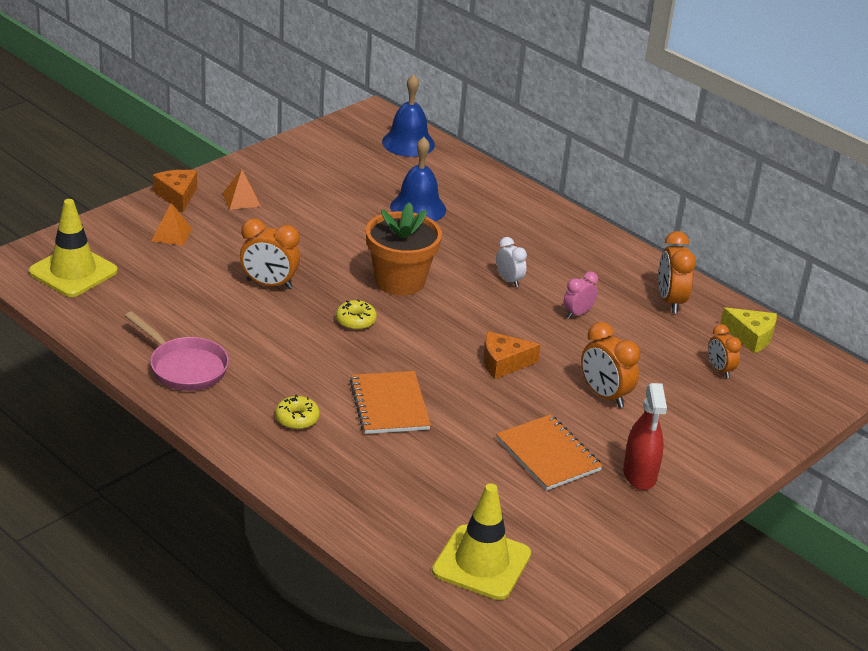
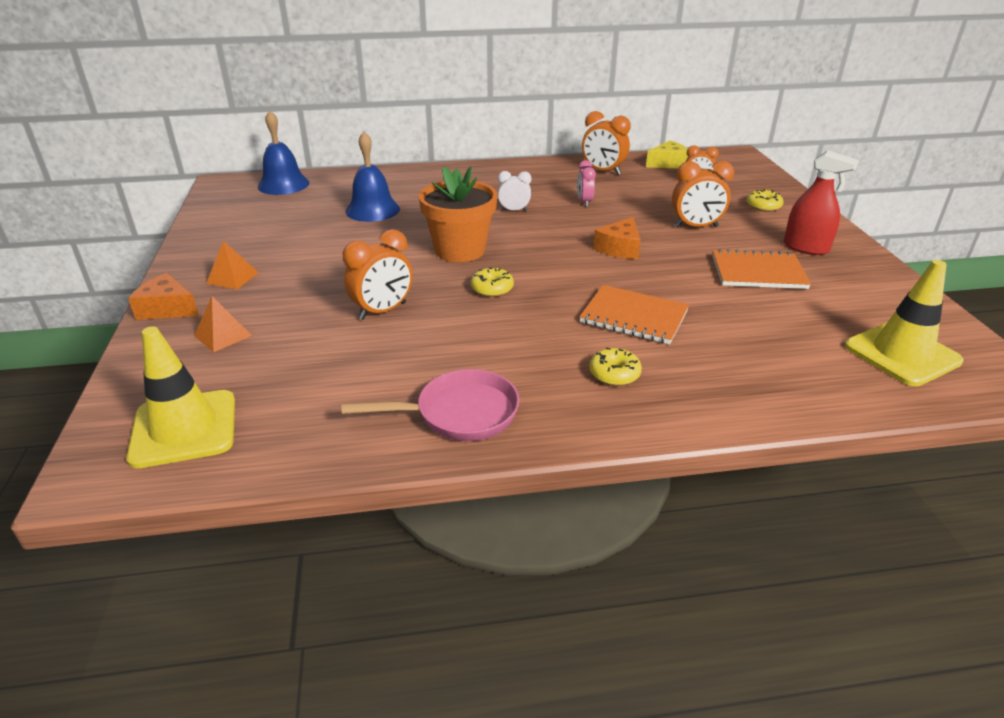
camera: 50 degrees left, 0 degrees up
(712, 428) = (763, 206): none -> yellow donut

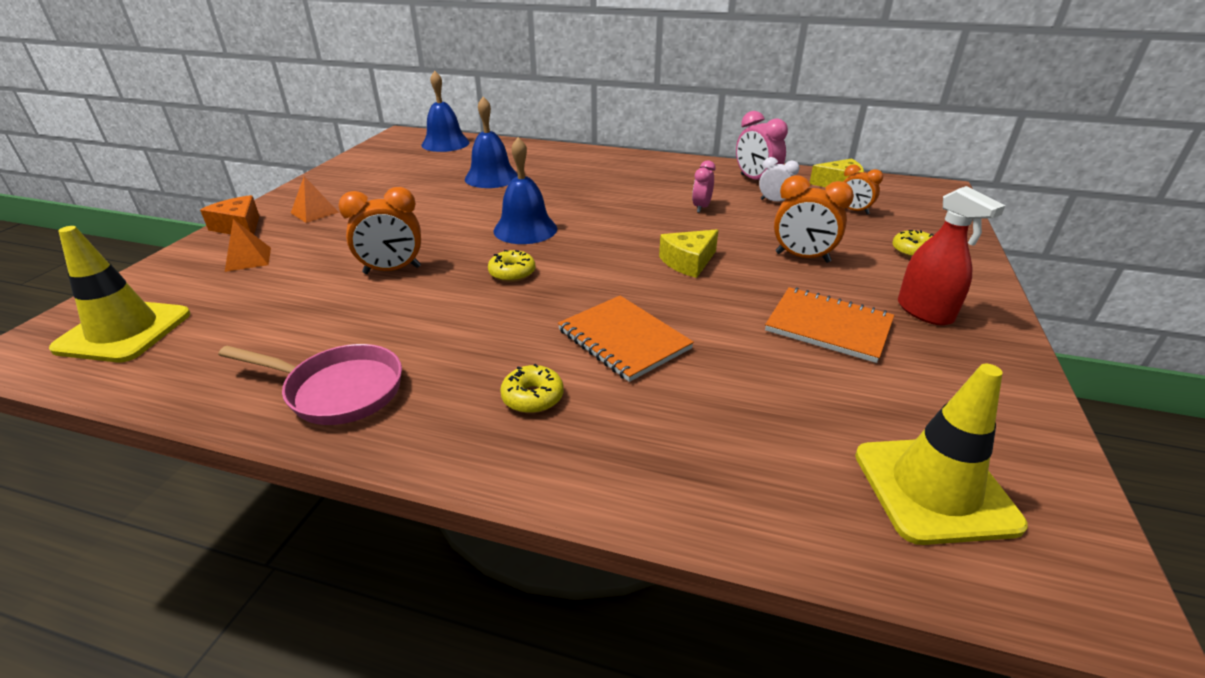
camera: 25 degrees right, 0 degrees up
(460, 250) = (525, 229): orange flower pot -> blue bell
(514, 210) = (619, 202): white clock -> white clock (774, 202)
(603, 171) = (755, 180): orange clock -> pink clock
(620, 248) = (688, 262): orange cheese -> yellow cheese

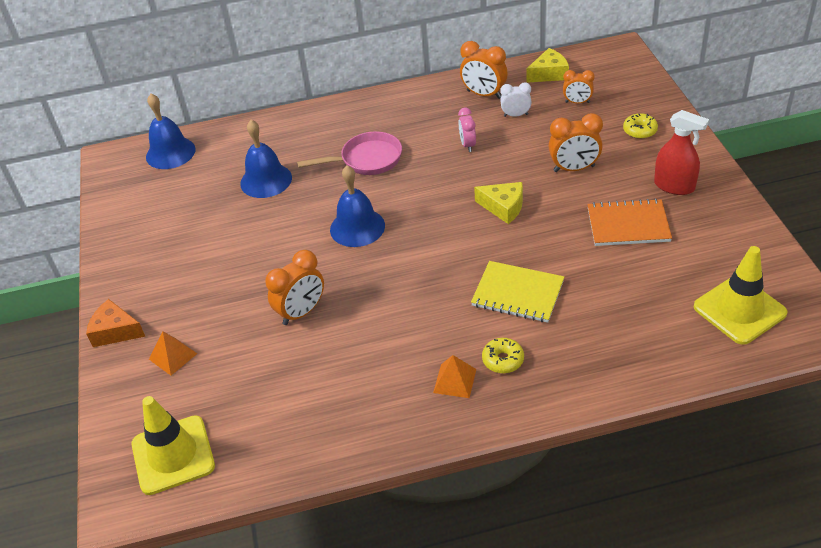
camera: 25 degrees left, 10 degrees up
(314, 212) = (160, 287): orange pyramid -> orange pyramid (455, 380)
(338, 390) = (383, 415): pink pan -> pink pan (367, 160)
(512, 273) = (392, 274): yellow donut -> none
(624, 339) = (518, 293): orange notebook -> yellow notebook
(688, 262) = (503, 207): yellow cheese -> yellow cheese turned 90 degrees counterclockwise
(755, 180) = (484, 94): pink clock -> orange clock

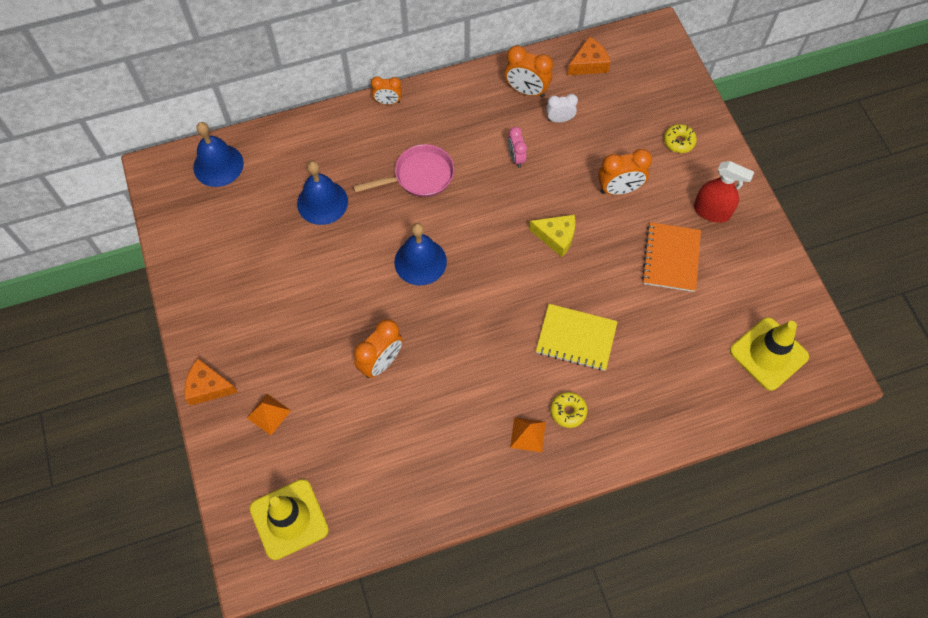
camera: 10 degrees left, 20 degrees up
(549, 74) = (589, 64): yellow cheese -> orange cheese
(577, 102) = (618, 103): orange clock -> orange clock (388, 102)
(628, 225) = (671, 258): orange notebook -> orange notebook turned 75 degrees counterclockwise

